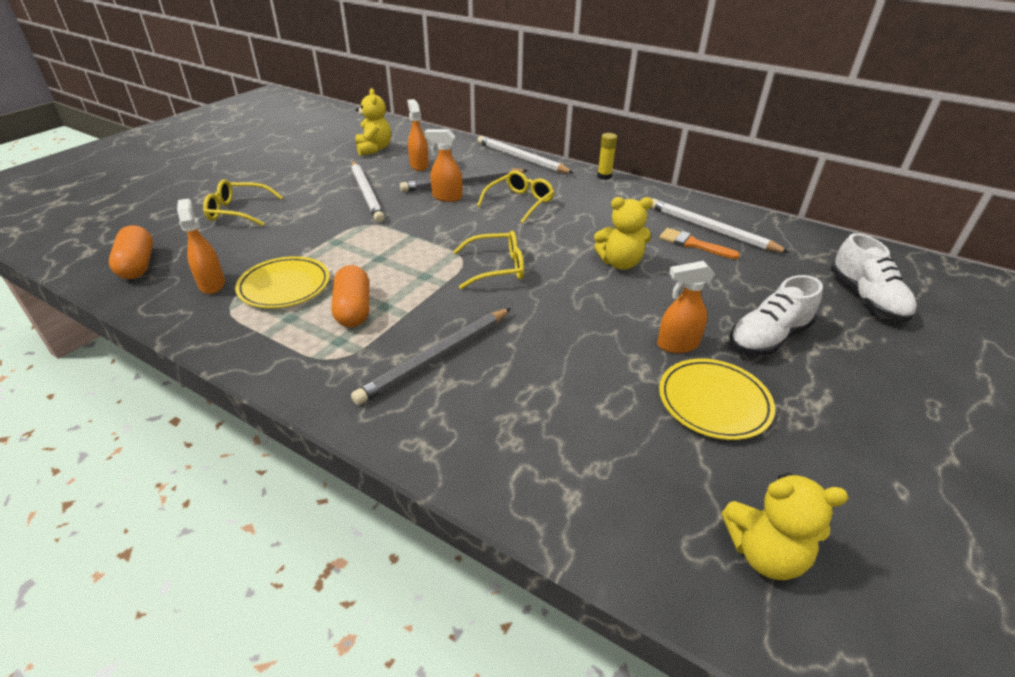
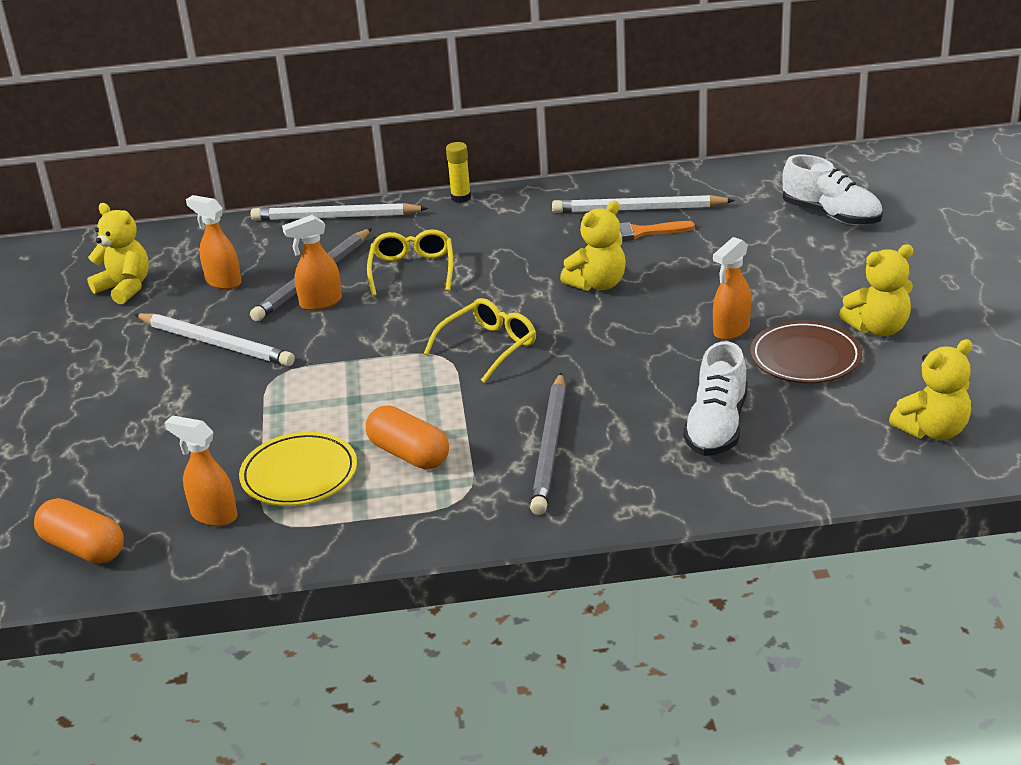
camera: 35 degrees left, 5 degrees down
(238, 211) = (89, 439): yellow glasses -> none
(714, 402) = (805, 358): yellow plate -> brown plate
(768, 338) = (792, 287): white shoe -> white shoe (716, 426)
(812, 413) = (878, 328): none -> yellow teddy bear

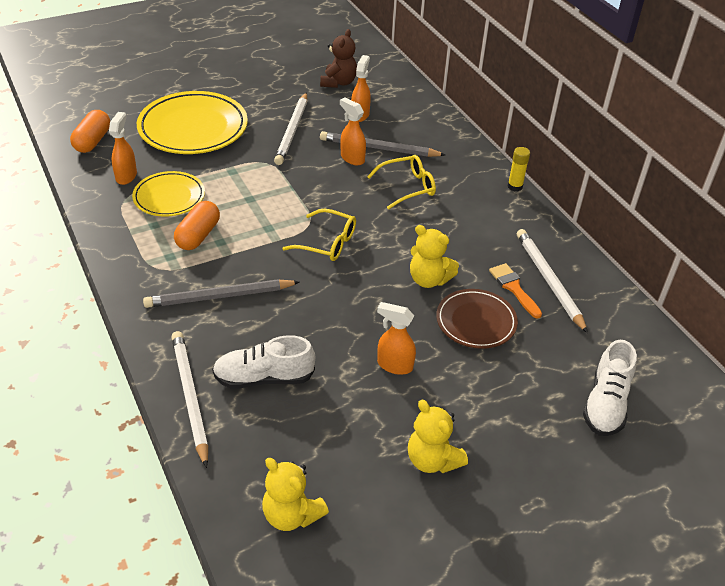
camera: 65 degrees right, 10 degrees up
(125, 288) = (338, 82): yellow teddy bear -> brown teddy bear
(132, 436) = (193, 128): none -> yellow plate
(336, 217) = (458, 138): white pencil -> white pencil (190, 397)
(805, 358) = (371, 417): brown plate -> brown plate (476, 321)

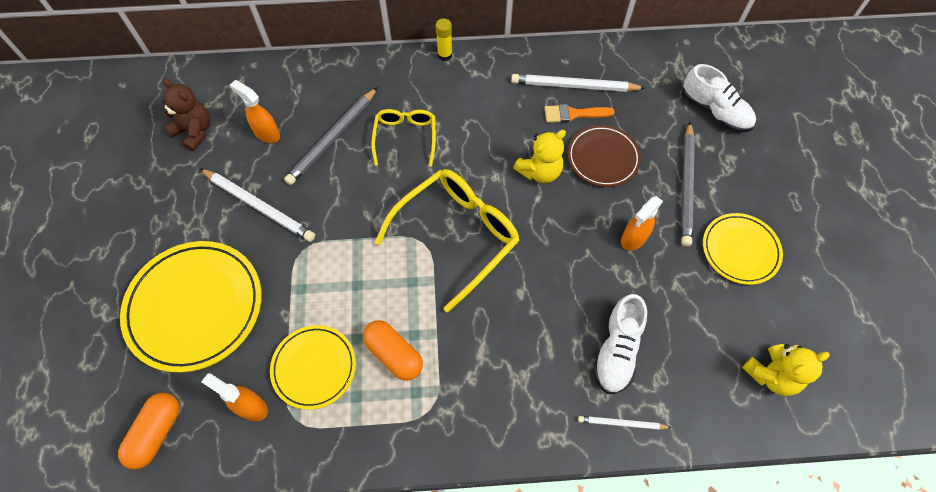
camera: 65 degrees left, 20 degrees up
(93, 141) = (157, 432): orange capsule -> orange capsule turned 75 degrees clockwise
(190, 397) = (622, 423): white pencil -> white pencil, size x0.54
(220, 296) = (495, 358): grey pencil -> grey pencil (686, 185)
(327, 243) = (457, 235): yellow glasses -> yellow glasses, size x1.72
(352, 158) = (337, 167): orange spray bottle -> none
(432, 460) = (740, 250): yellow teddy bear -> yellow plate

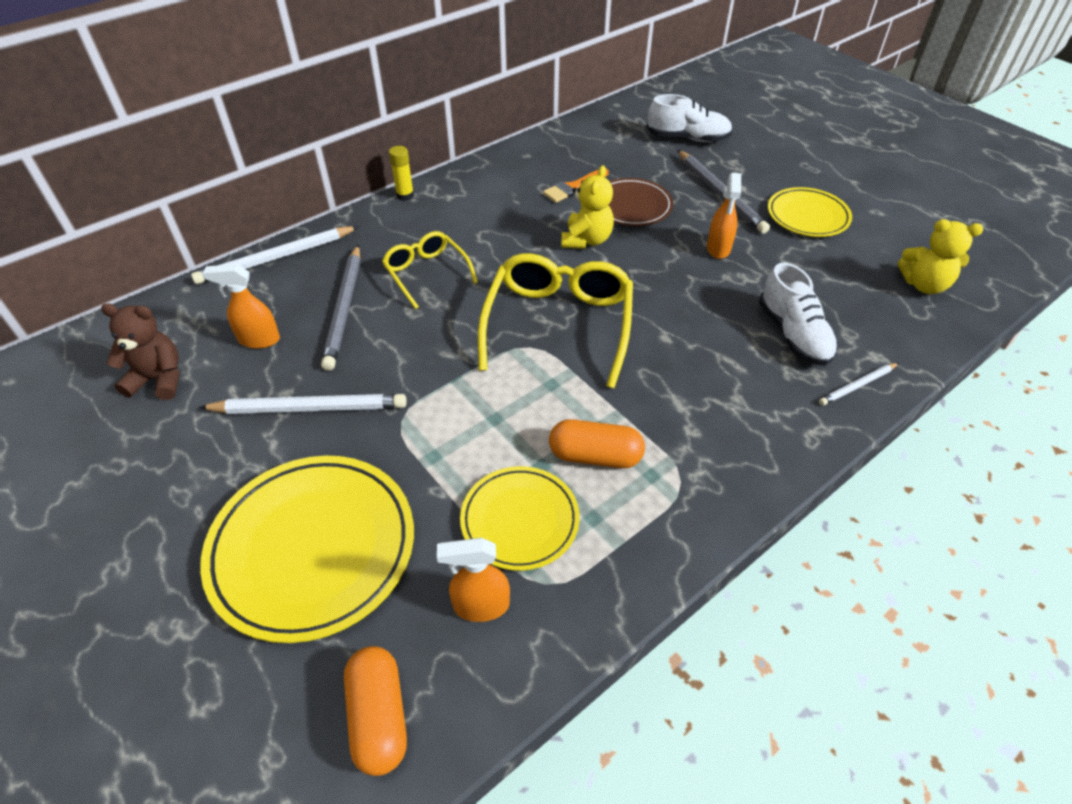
camera: 35 degrees left, 15 degrees down
(574, 86) = (553, 168): white pencil -> white pencil (276, 258)
(771, 375) = (924, 285): yellow teddy bear -> yellow teddy bear turned 75 degrees clockwise

